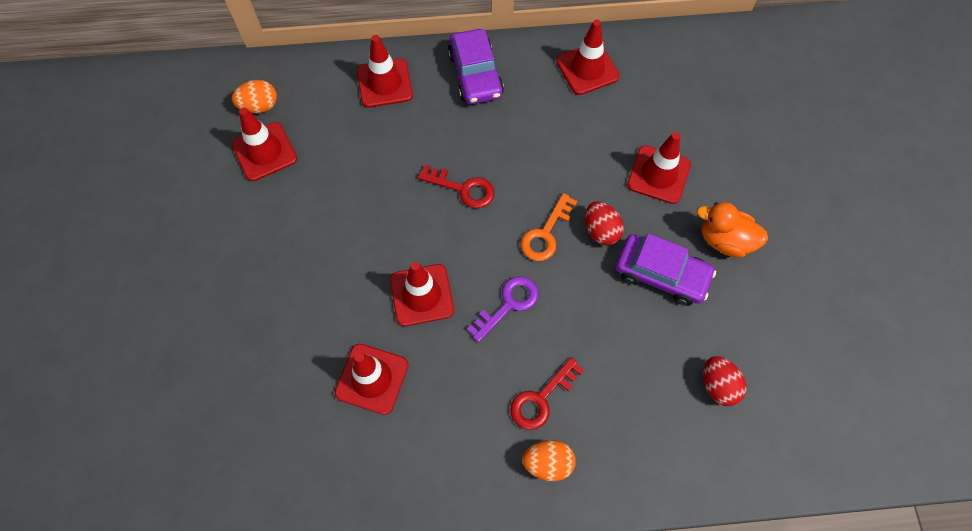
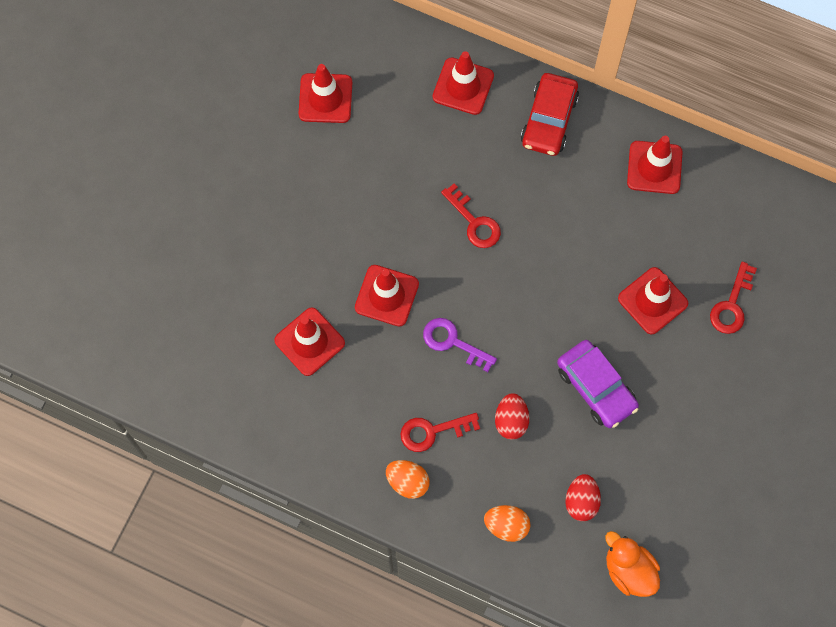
camera: 30 degrees right, 5 degrees up
(259, 106) = (343, 52): orange egg -> orange egg (506, 525)
(475, 74) = (549, 120): purple car -> red car
(508, 304) = (453, 342): purple key -> purple key turned 135 degrees counterclockwise
(545, 234) = (520, 300): orange key -> none
(601, 231) = (569, 323): red egg -> red egg (511, 421)
(724, 144) = (731, 305): none -> red key
(724, 240) = (671, 389): orange duck -> orange duck (629, 570)

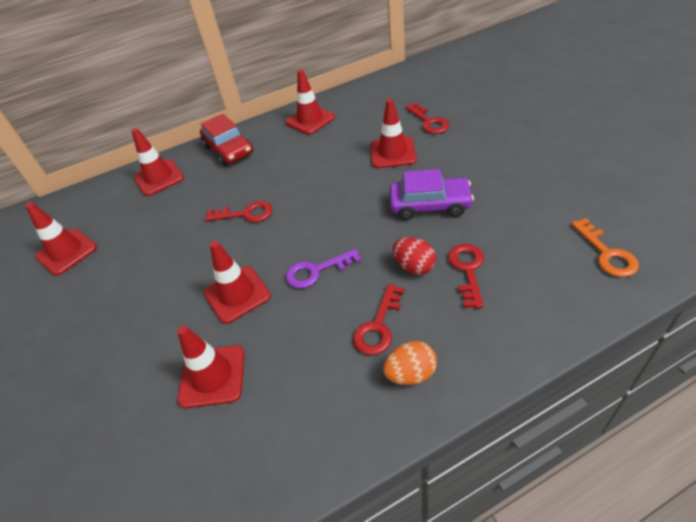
camera: 45 degrees left, 25 degrees down
(506, 525) = (510, 317): orange egg -> none
(536, 466) = (467, 270): none -> red key
(581, 501) = (520, 255): red egg -> none
(629, 570) = (607, 253): orange duck -> orange key

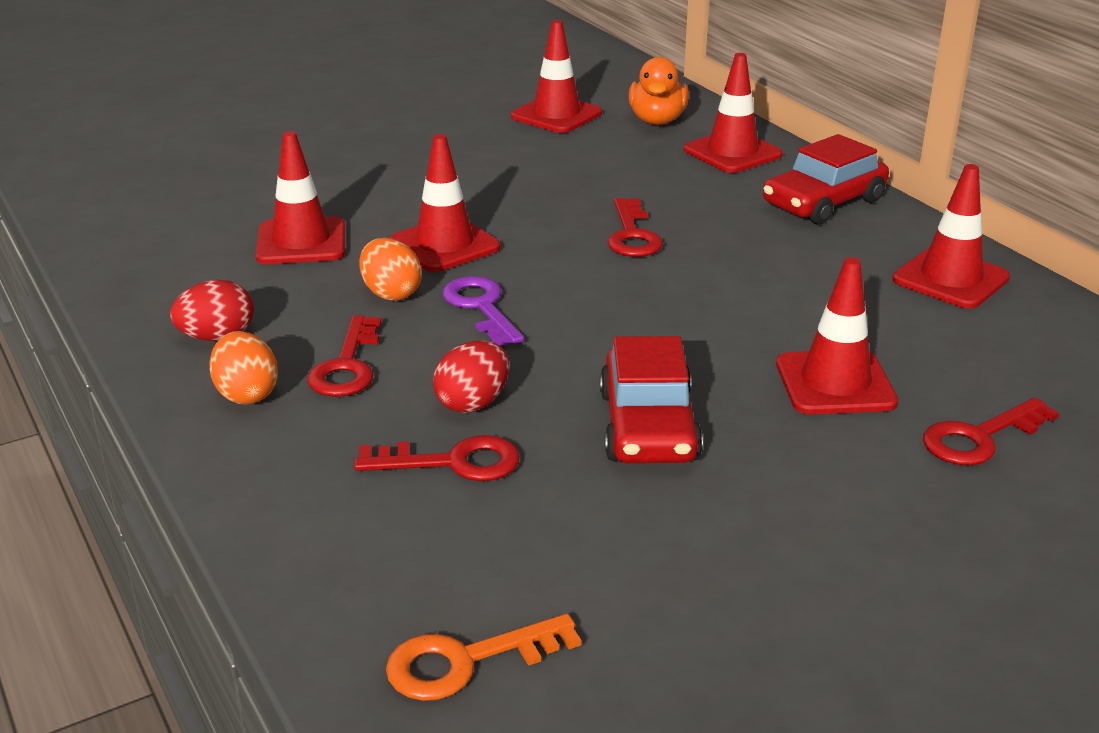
camera: 80 degrees right, 15 degrees down
(101, 206) = (657, 120): none -> orange duck
(295, 315) = (391, 293): none -> orange egg
(341, 405) = (217, 337): none -> red egg
(378, 326) = (347, 366): red key -> red key turned 105 degrees counterclockwise
(430, 205) = (648, 426): purple car -> red car

